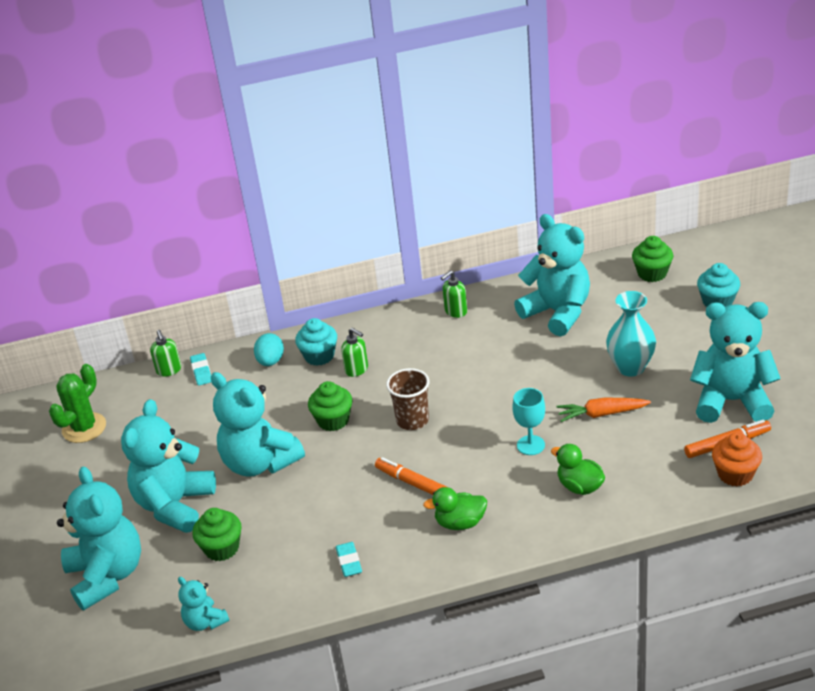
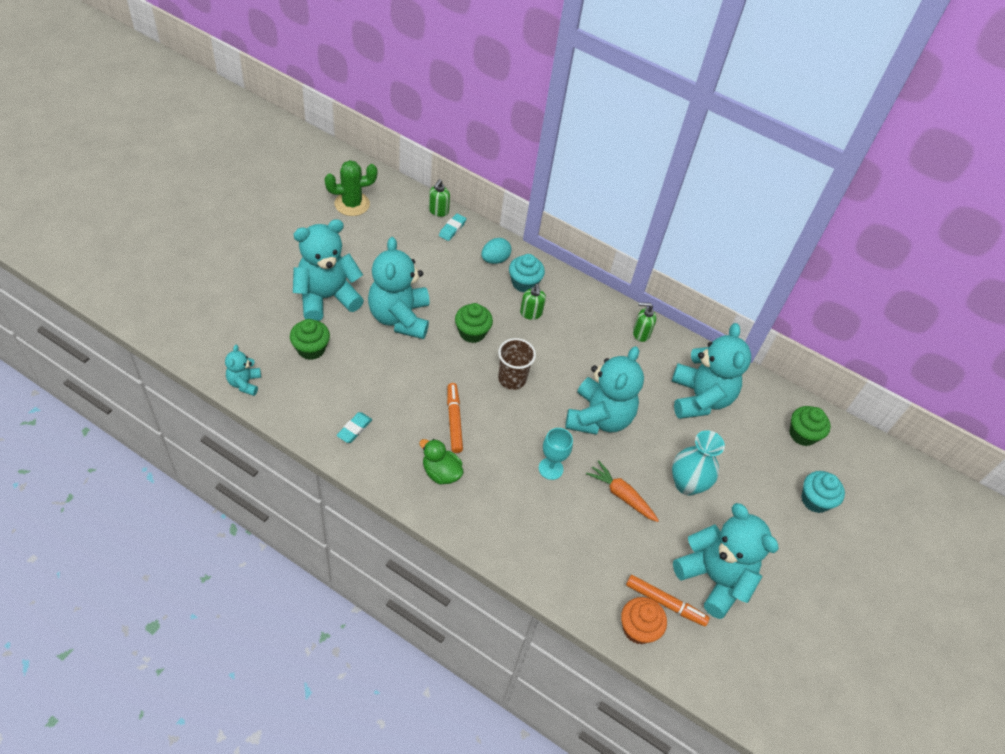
camera: 35 degrees right, 15 degrees up
(107, 576) = (243, 304): turquoise teddy bear -> turquoise teddy bear (599, 418)
(580, 486) = (537, 527): green duck -> none

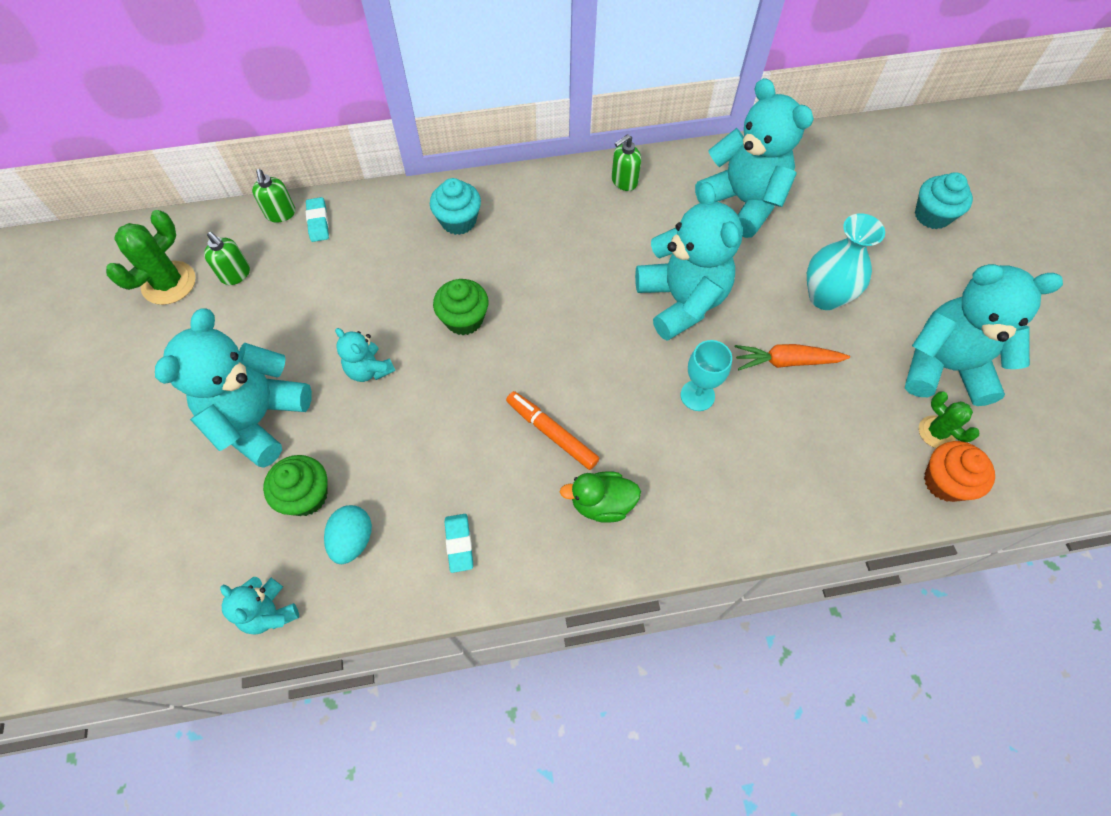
camera: 35 degrees left, 10 degrees up
(400, 318) = (369, 370): turquoise teddy bear -> turquoise teddy bear, size x0.49
(495, 259) = (401, 220): turquoise egg -> turquoise egg (353, 540)
(512, 379) = (558, 335): brown cup -> none
(531, 313) = (500, 248): green soap dispenser -> green soap dispenser (236, 274)
(665, 603) = (936, 432): orange marker -> green cactus
(802, 434) = (857, 163): green cupcake -> none

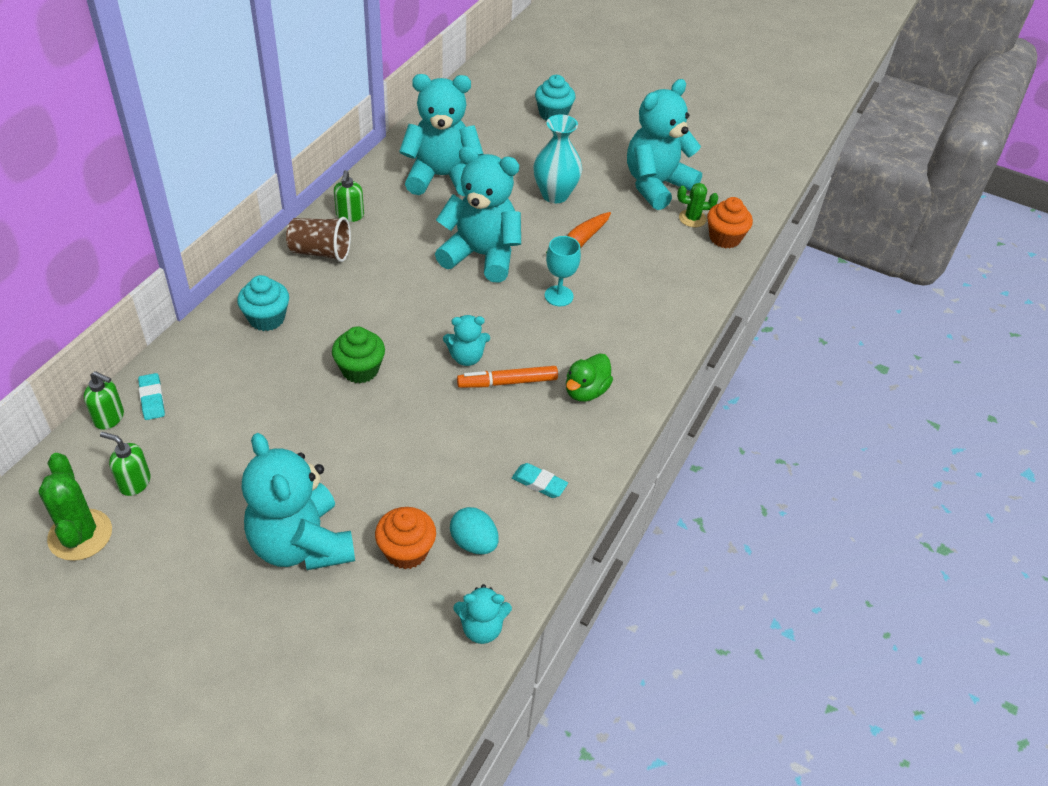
camera: 55 degrees left, 15 degrees down
(236, 274) = (134, 482): green soap dispenser -> green soap dispenser turned 150 degrees counterclockwise
(306, 496) = (406, 551): green cupcake -> orange cupcake
(318, 222) = (152, 399): turquoise eraser -> turquoise eraser turned 45 degrees clockwise
(369, 370) = (338, 450): turquoise teddy bear -> turquoise teddy bear (466, 357)
(562, 196) = (320, 252): none -> brown cup

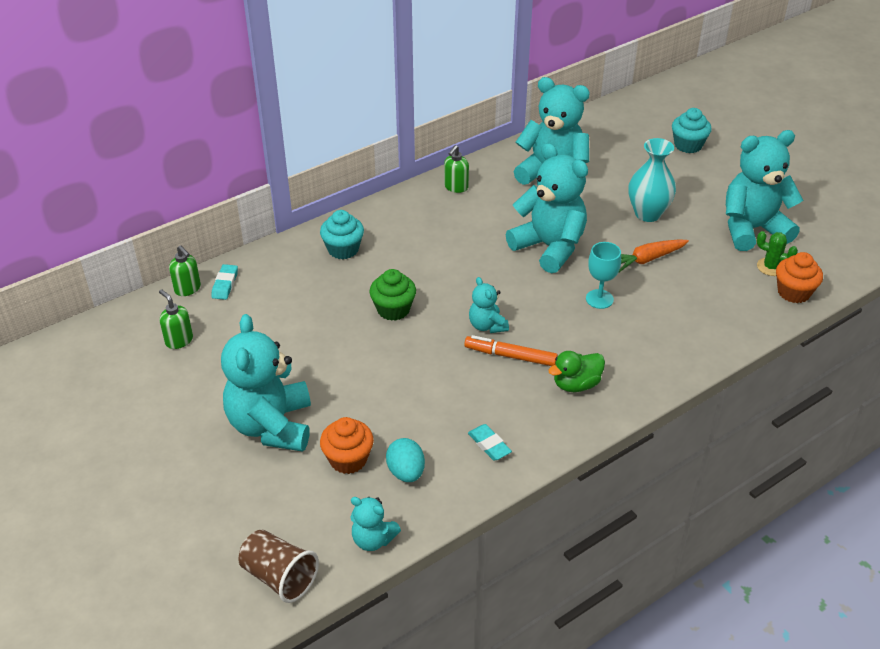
camera: 30 degrees right, 5 degrees down
(80, 535) = (122, 364): green cactus -> none
(320, 252) = (415, 210): brown cup -> brown cup (279, 577)
(466, 357) = (487, 325): turquoise teddy bear -> turquoise teddy bear turned 45 degrees clockwise

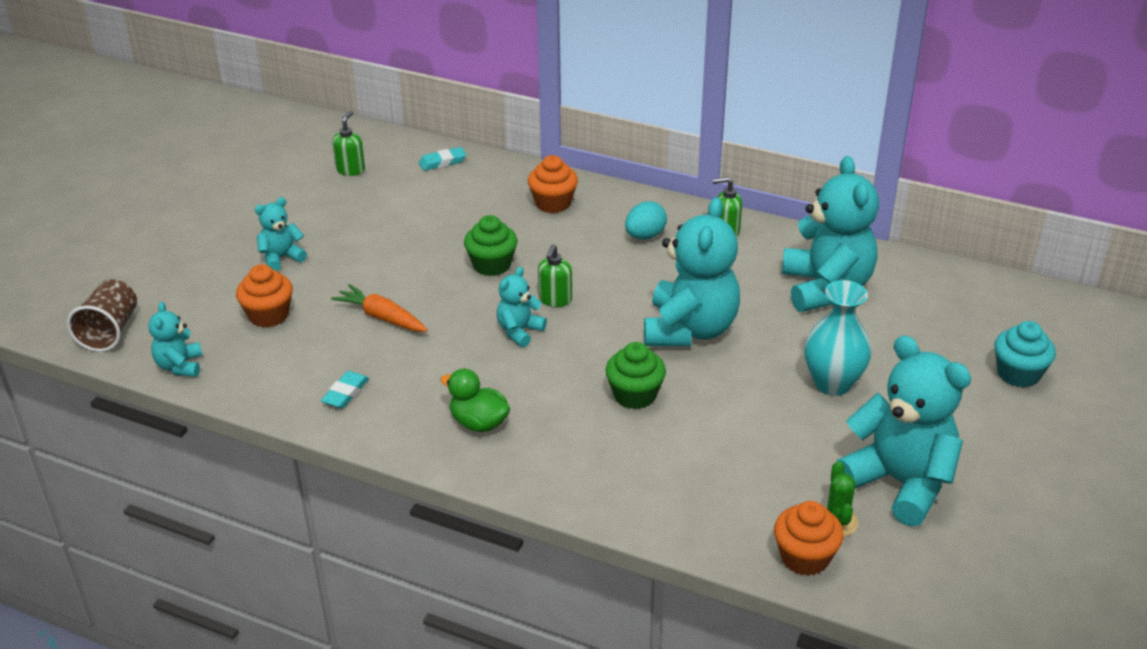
camera: 60 degrees right, 5 degrees down
(188, 289) = (419, 147): green soap dispenser -> green soap dispenser (555, 300)
(271, 426) = (281, 258): turquoise teddy bear -> turquoise teddy bear, size x0.49
(343, 249) = (553, 203): turquoise cupcake -> orange cupcake
(406, 472) = (274, 354): turquoise egg -> turquoise egg (645, 236)
(510, 356) = (486, 363): orange marker -> none
(599, 299) = (635, 395): turquoise goblet -> green cupcake
(647, 259) = (743, 410): orange carrot -> orange carrot (382, 317)

